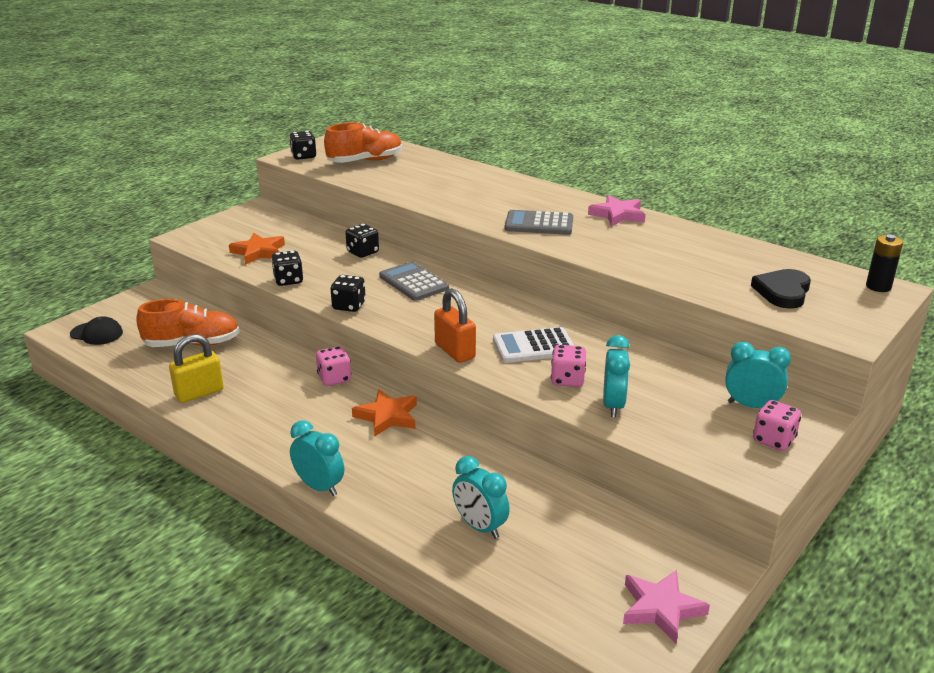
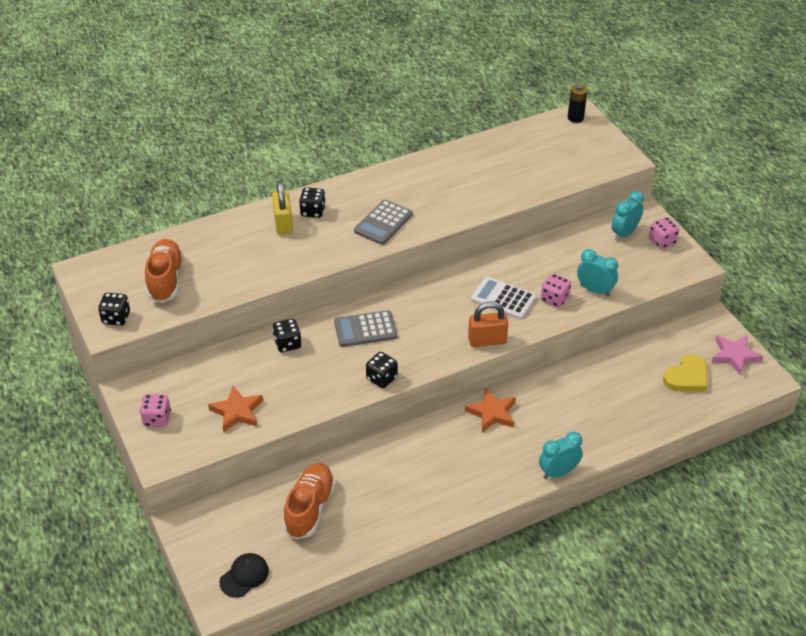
camera: 65 degrees left, 15 degrees up
(199, 393) = (395, 517): yellow padlock -> yellow padlock (283, 223)
(288, 280) = (310, 404): black dice -> black dice (313, 211)
(334, 378) = (422, 429): pink dice -> pink dice (157, 419)
(480, 527) = (636, 405): turquoise clock -> none
(533, 346) = (503, 299): white calculator -> white calculator turned 105 degrees clockwise
(572, 565) = (687, 377): none -> yellow heart
(617, 215) = (395, 177): pink star -> none
(783, 292) = (559, 158): black heart -> none

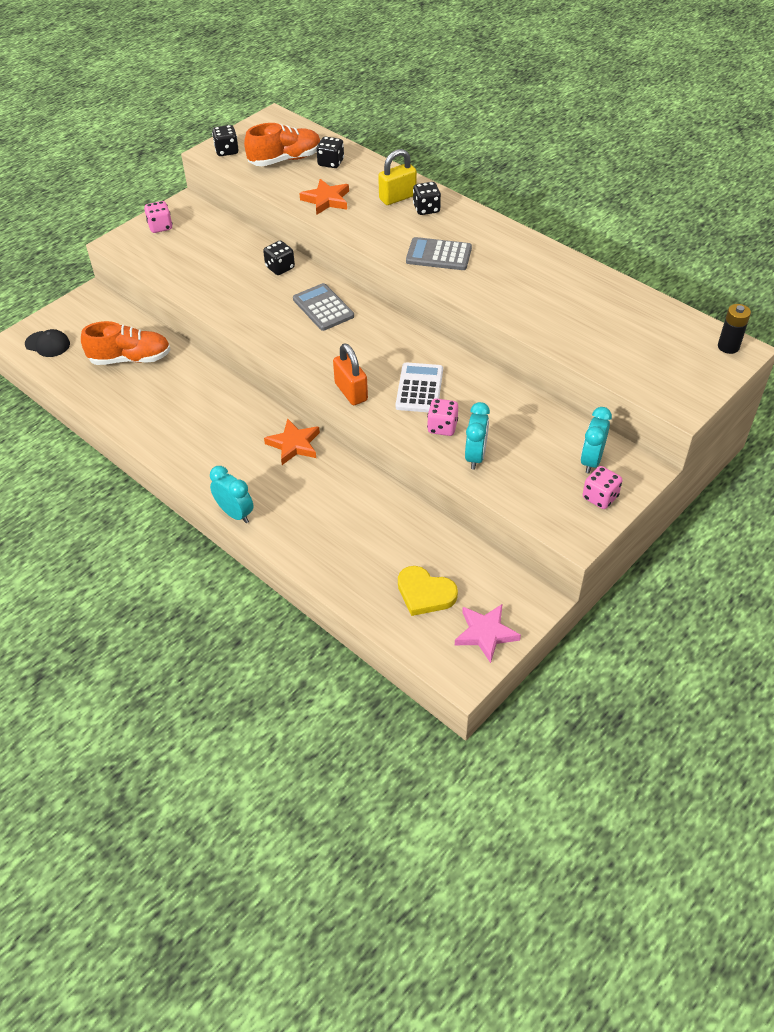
camera: 70 degrees right, 5 degrees up
(237, 412) = (185, 265): orange star -> orange star (326, 200)
(381, 378) = (264, 335): black dice -> black dice (331, 163)
(624, 233) = (591, 460): turquoise clock -> turquoise clock turned 90 degrees counterclockwise

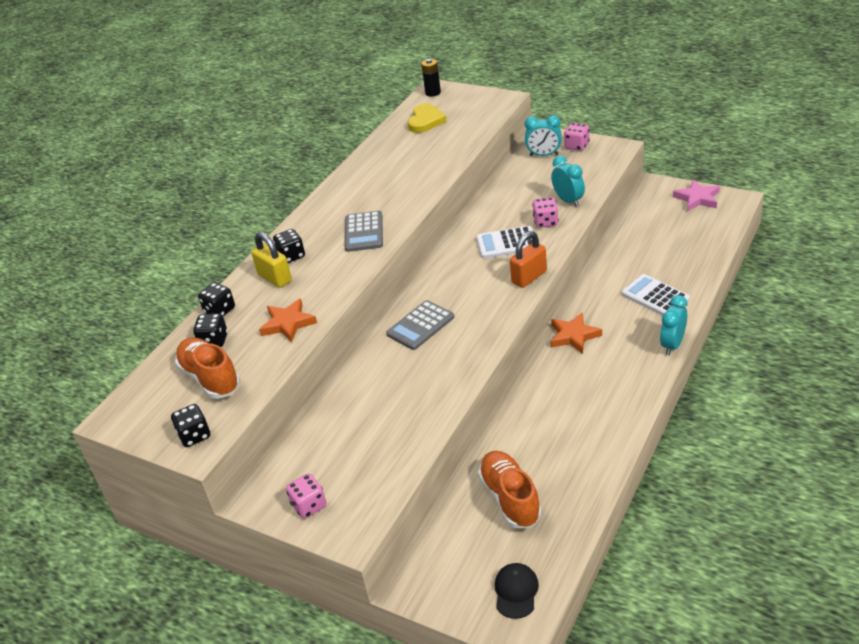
camera: 100 degrees left, 10 degrees down
(280, 268) = (365, 375): black dice -> black dice (220, 310)
(317, 525) = (655, 296): none -> white calculator
(425, 593) = (683, 229): yellow heart -> yellow heart (425, 121)
(475, 456) = (568, 200): turquoise clock -> turquoise clock turned 60 degrees clockwise

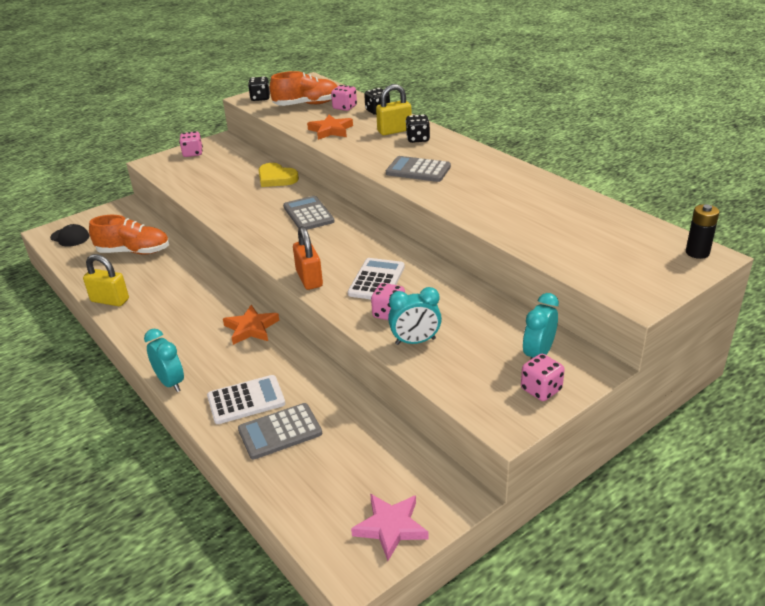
camera: 110 degrees right, 5 degrees down
(214, 341) = (344, 107): black dice -> pink dice
(425, 121) = (617, 234): yellow heart -> yellow heart (276, 178)
(605, 457) = (110, 300): none -> yellow padlock
(669, 267) = (280, 432): none -> grey calculator

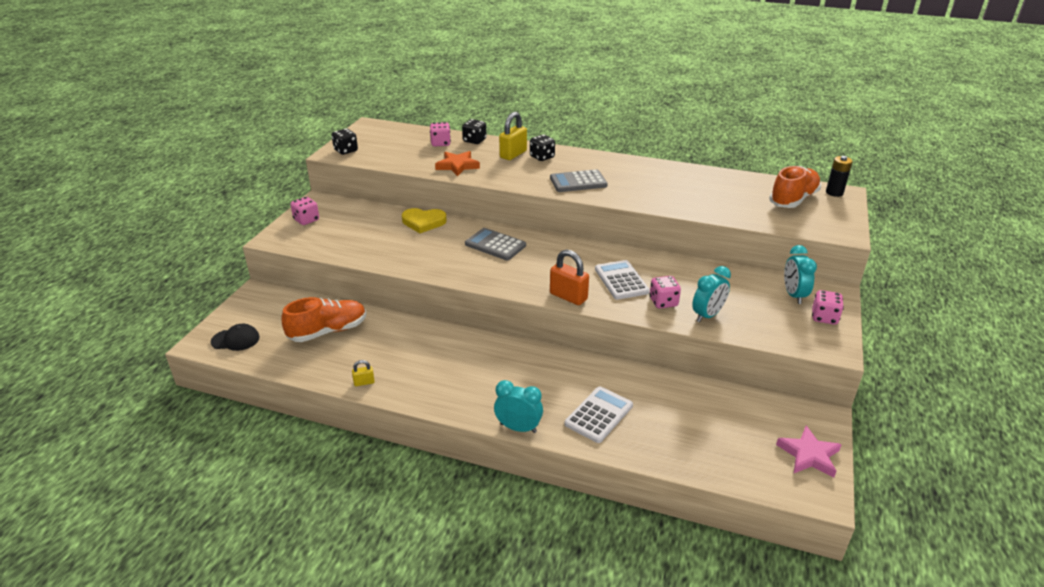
camera: 35 degrees left, 0 degrees up
(110, 300) = (364, 382): yellow padlock -> yellow padlock, size x0.51
(251, 328) = (529, 358): orange star -> none
(280, 432) = (654, 426): grey calculator -> none
(307, 104) = (401, 148): orange shoe -> orange shoe (793, 200)

